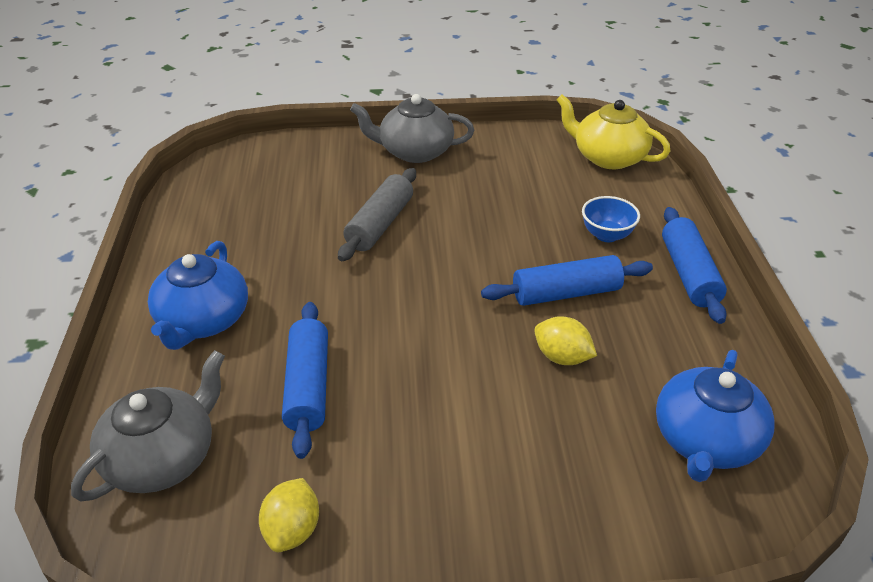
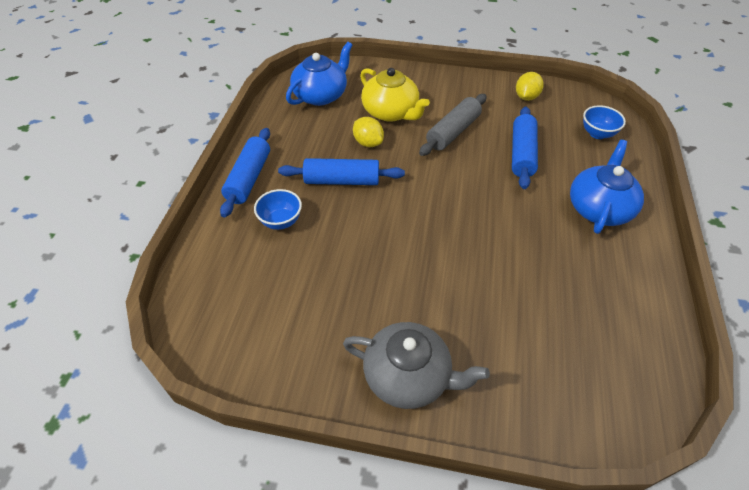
camera: 165 degrees left, 10 degrees up
(163, 458) = (597, 134): grey teapot -> blue bowl
(380, 224) = (463, 272): grey rolling pin -> grey rolling pin (453, 132)
(608, 157) = (209, 316): yellow teapot -> yellow teapot (391, 112)

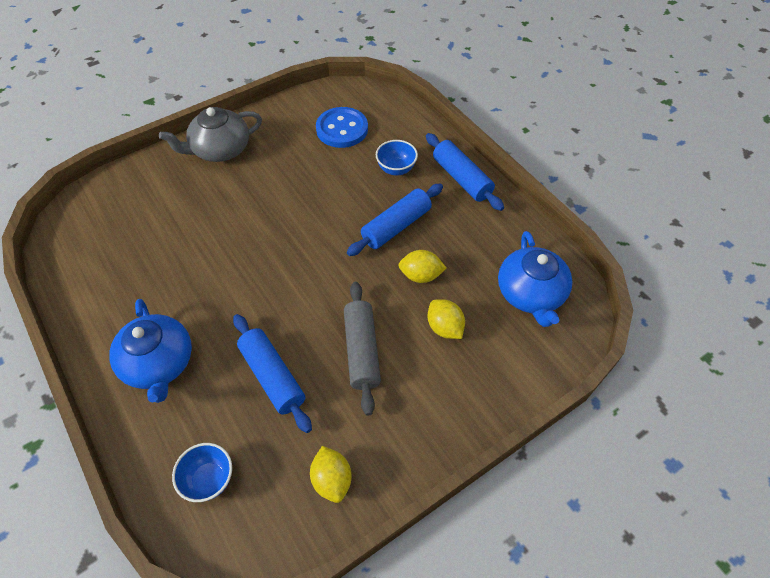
camera: 135 degrees right, 5 degrees up
(268, 298) = (342, 129): none -> blue button
(391, 112) = (444, 327): yellow teapot -> yellow lemon

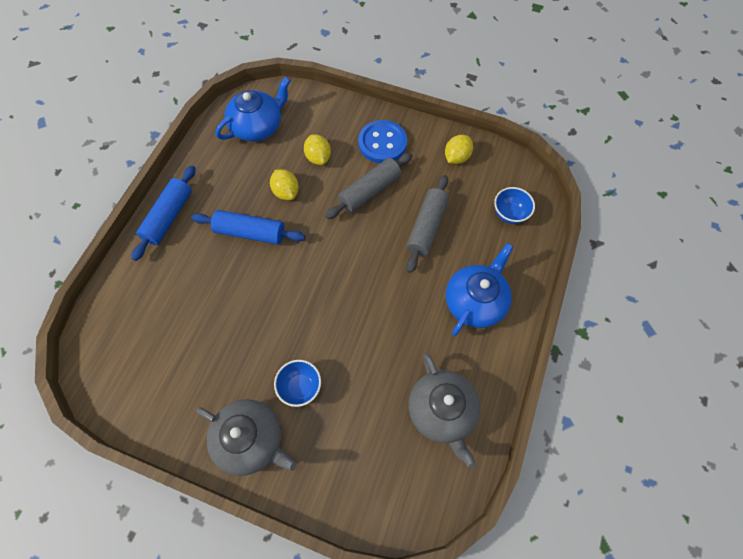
camera: 125 degrees left, 10 degrees up
(108, 270) = (442, 411): none -> grey teapot
(272, 376) = (426, 227): blue rolling pin -> grey rolling pin
(342, 129) = (157, 346): blue button -> blue button (382, 143)
(396, 169) = (186, 269): blue bowl -> blue bowl (300, 387)
(444, 327) = (318, 157): yellow lemon -> yellow lemon turned 45 degrees counterclockwise

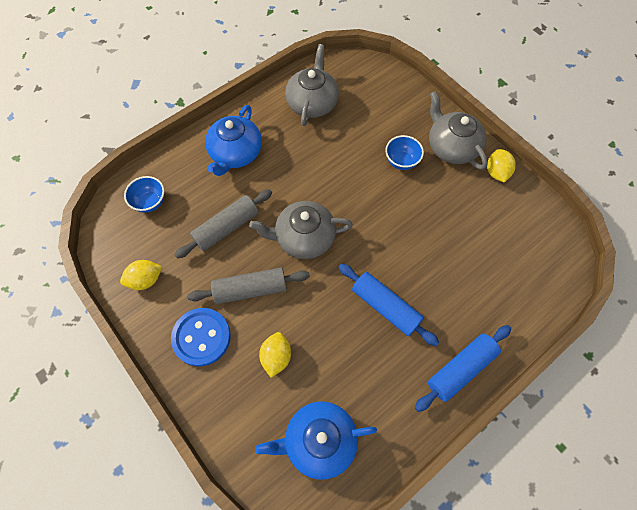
camera: 150 degrees left, 0 degrees up
(286, 192) = (330, 333): yellow lemon -> yellow lemon (496, 172)
(353, 254) = (304, 238): none -> grey teapot
(475, 301) = (235, 153): blue teapot -> blue teapot turned 45 degrees counterclockwise

